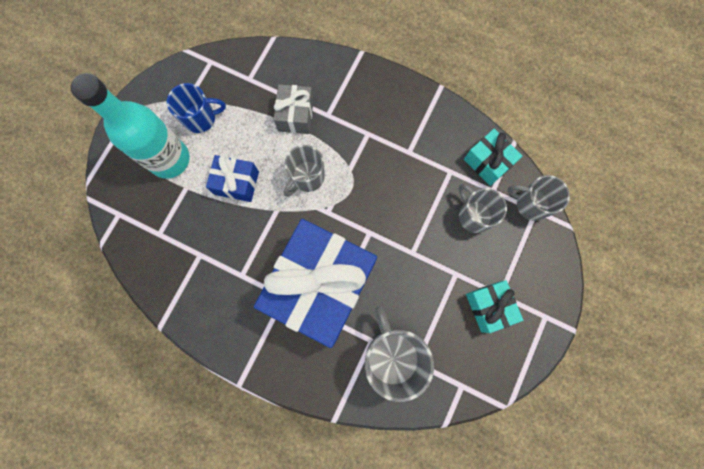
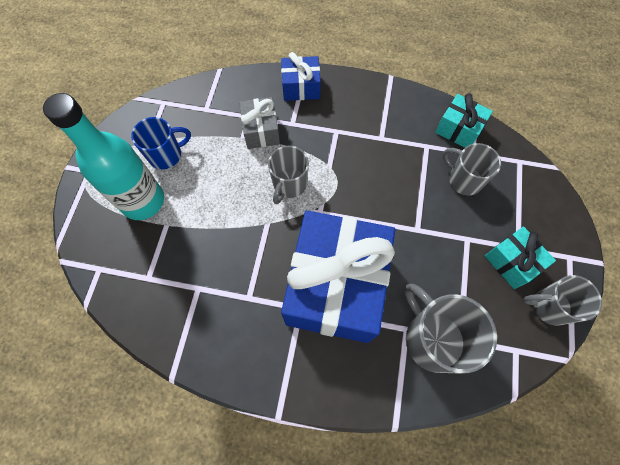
camera: 15 degrees left, 10 degrees down
(236, 183) = (219, 207): blue gift -> blue gift (301, 87)
(530, 204) = (513, 157): grey mug -> grey mug (549, 306)

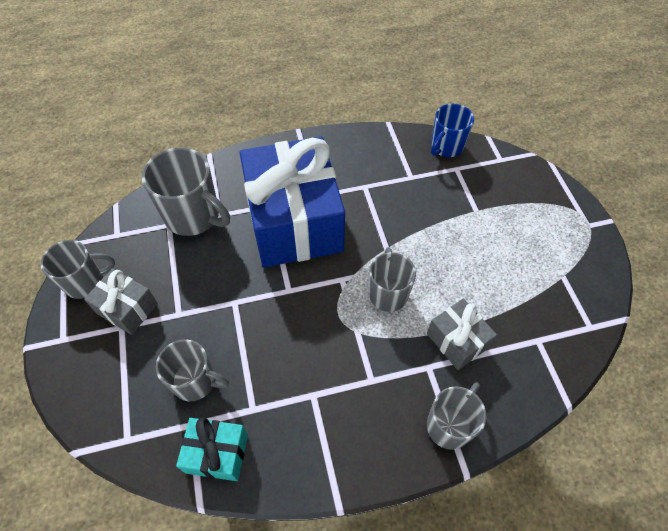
camera: 155 degrees right, 10 degrees down
(143, 201) = (514, 220): turquoise bottle -> none
(166, 155) = (532, 270): blue mug -> blue mug (446, 147)
(301, 87) = (449, 425): blue gift -> grey mug
(511, 262) = (127, 308): turquoise gift -> grey gift

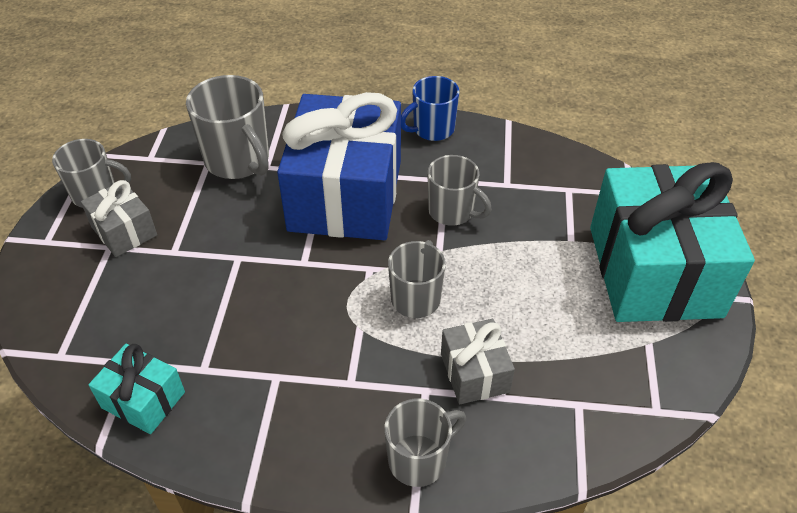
camera: 20 degrees right, 10 degrees down
(195, 381) = (157, 322): grey mug -> grey mug (452, 212)
(446, 147) = (567, 163): blue mug -> blue mug (432, 129)
(542, 218) = (654, 271): none -> turquoise gift

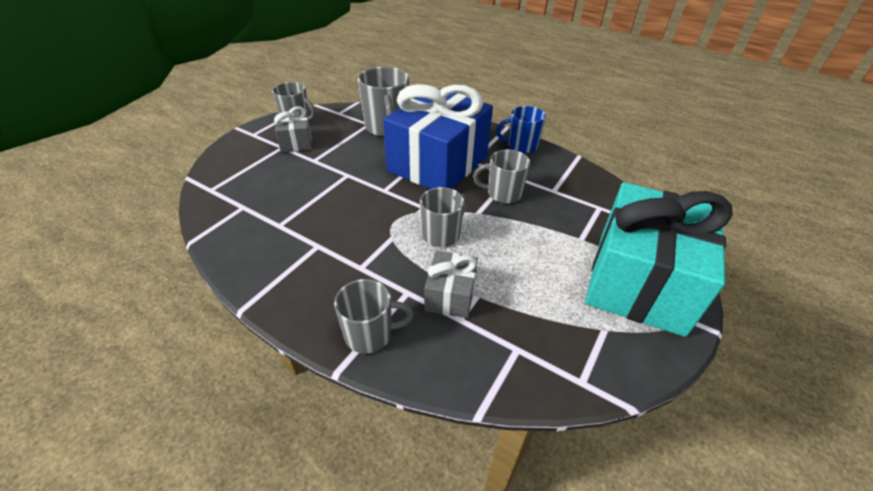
camera: 25 degrees right, 5 degrees down
(143, 400) = (233, 228): turquoise gift -> none
(452, 212) = (503, 194): grey mug -> grey mug turned 120 degrees clockwise

